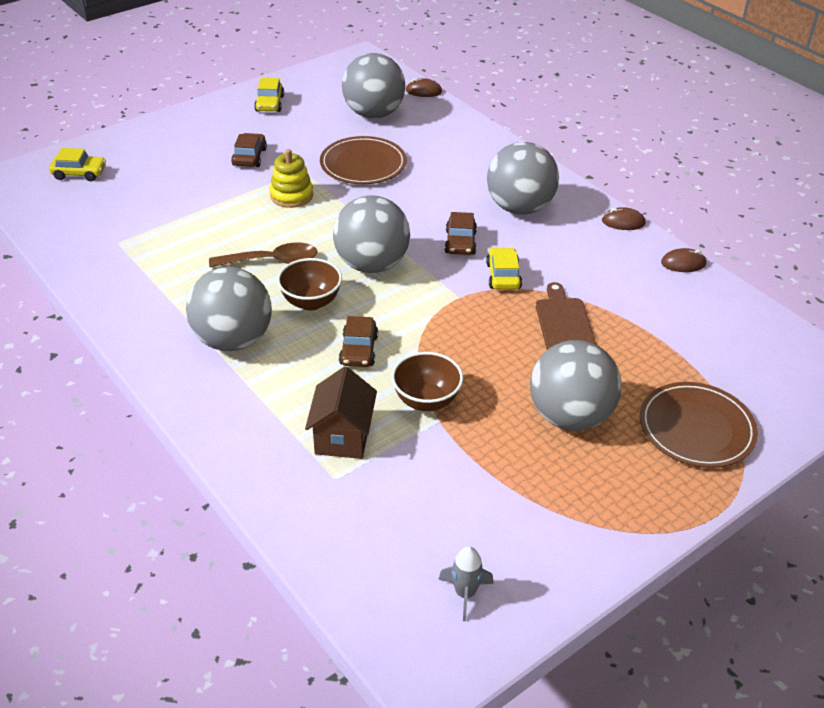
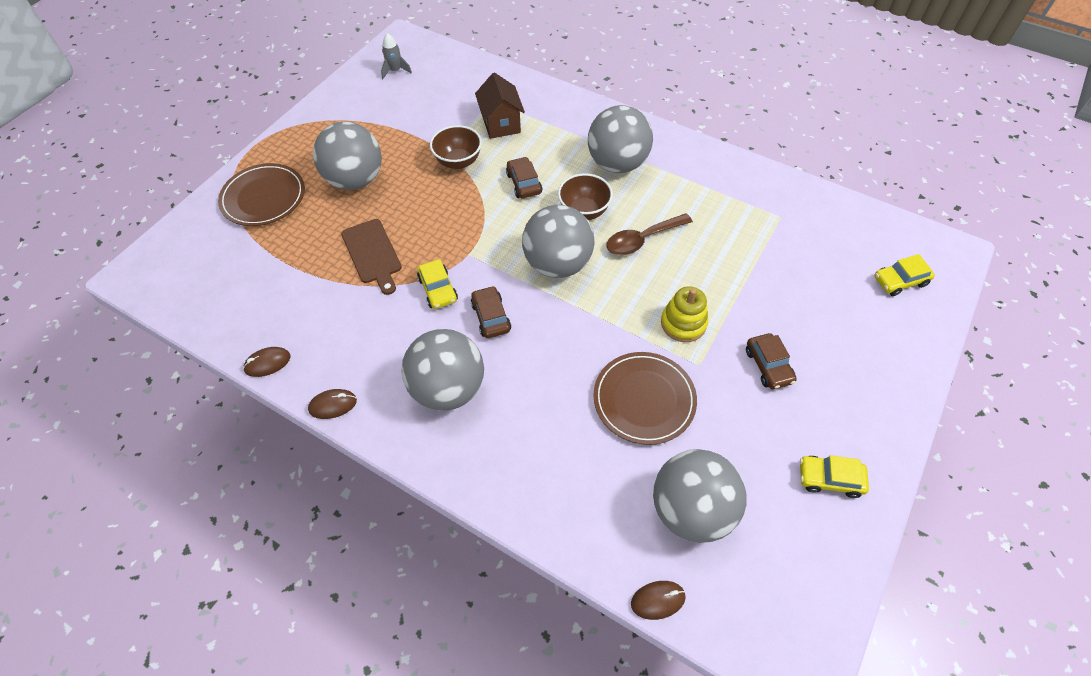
camera: 160 degrees right, 15 degrees up
(269, 103) = (829, 479): yellow car -> yellow car turned 60 degrees counterclockwise

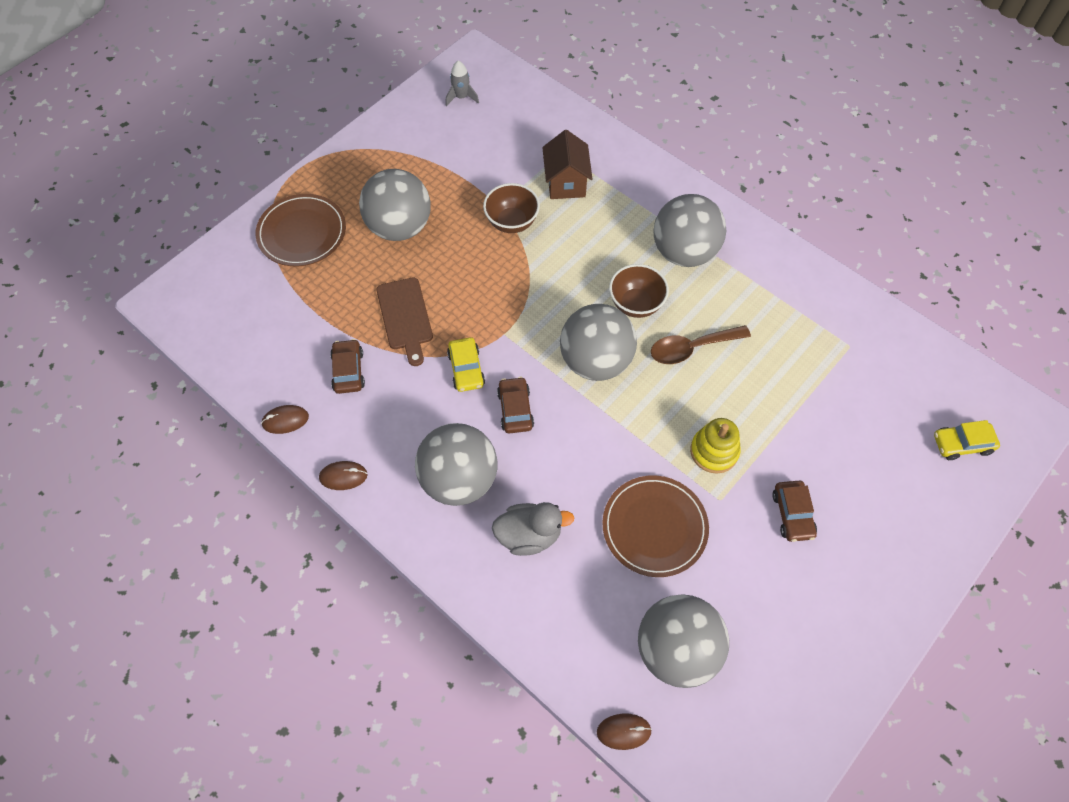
camera: 10 degrees right, 5 degrees up
(524, 183) = (577, 260): brown car -> brown car (348, 371)
(526, 428) = (529, 535): none -> grey duck
(829, 479) = (824, 645): yellow car -> none

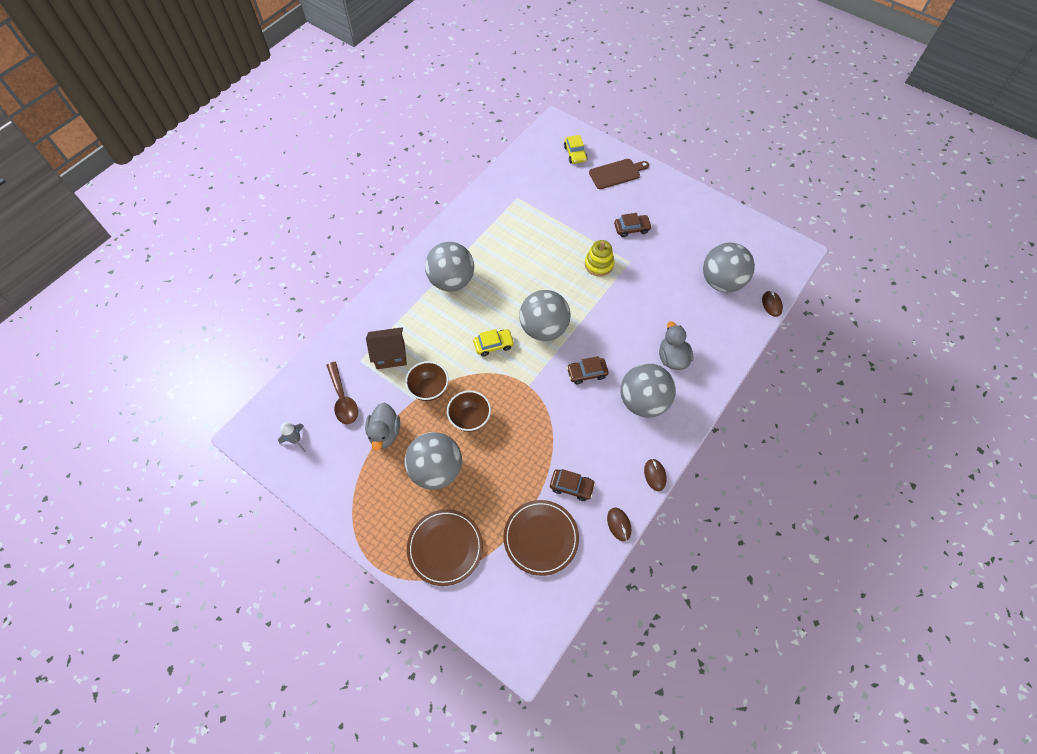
camera: 95 degrees left, 0 degrees up
(348, 371) = (571, 486): brown car -> brown car turned 150 degrees counterclockwise
(405, 317) = (521, 453): brown cutting board -> brown cutting board (616, 173)
(457, 177) = (385, 433): none -> grey duck
(466, 369) = (560, 406): yellow car -> yellow car (493, 345)
(636, 304) = (496, 307): brown bowl -> brown bowl (470, 418)
(654, 527) = (653, 293): brown plate -> brown plate (541, 538)
(691, 348) = (528, 276): brown spoon -> brown spoon (343, 399)

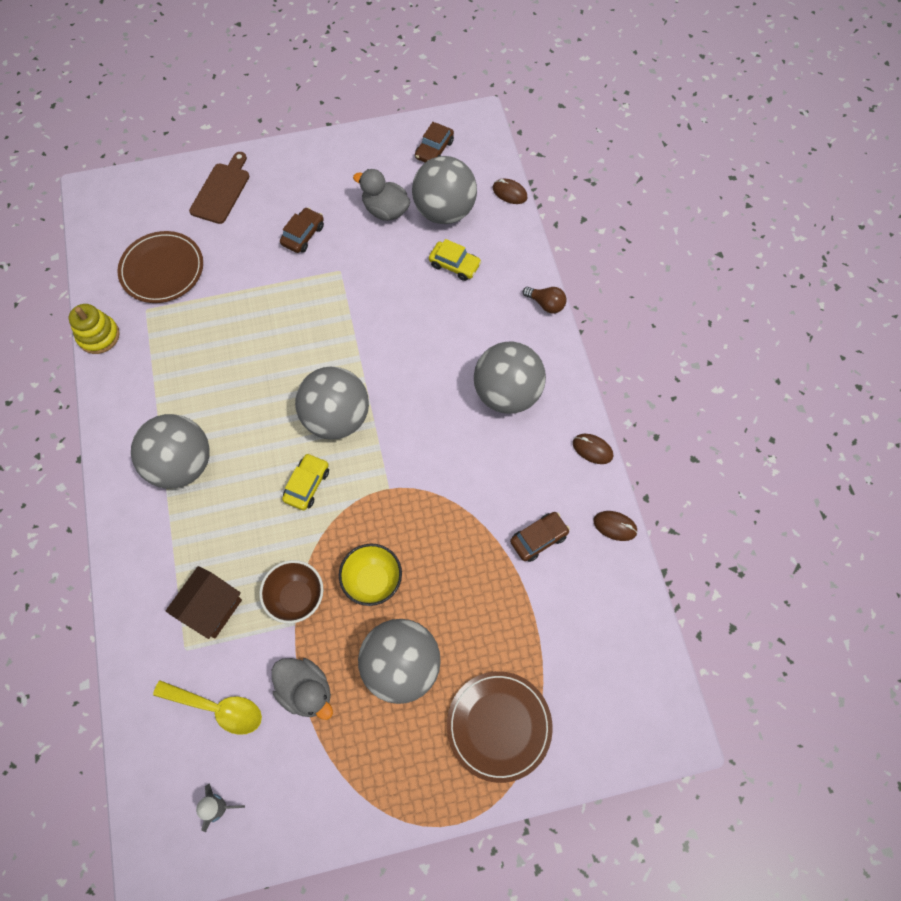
camera: 50 degrees left, 5 degrees up
(343, 399) = (217, 708): brown spoon -> yellow spoon
(470, 418) = (373, 581): brown bowl -> yellow bowl
(541, 538) = (568, 615): brown plate -> brown plate (162, 269)
(575, 154) = (153, 207): yellow car -> yellow car (454, 265)
(587, 373) = (428, 419): brown car -> brown car (434, 150)
(599, 264) = (314, 301): yellow stacking toy -> yellow stacking toy (99, 336)
(672, 358) = (485, 326): grey duck -> grey duck (385, 210)
(721, 379) = (546, 304): none -> brown light bulb

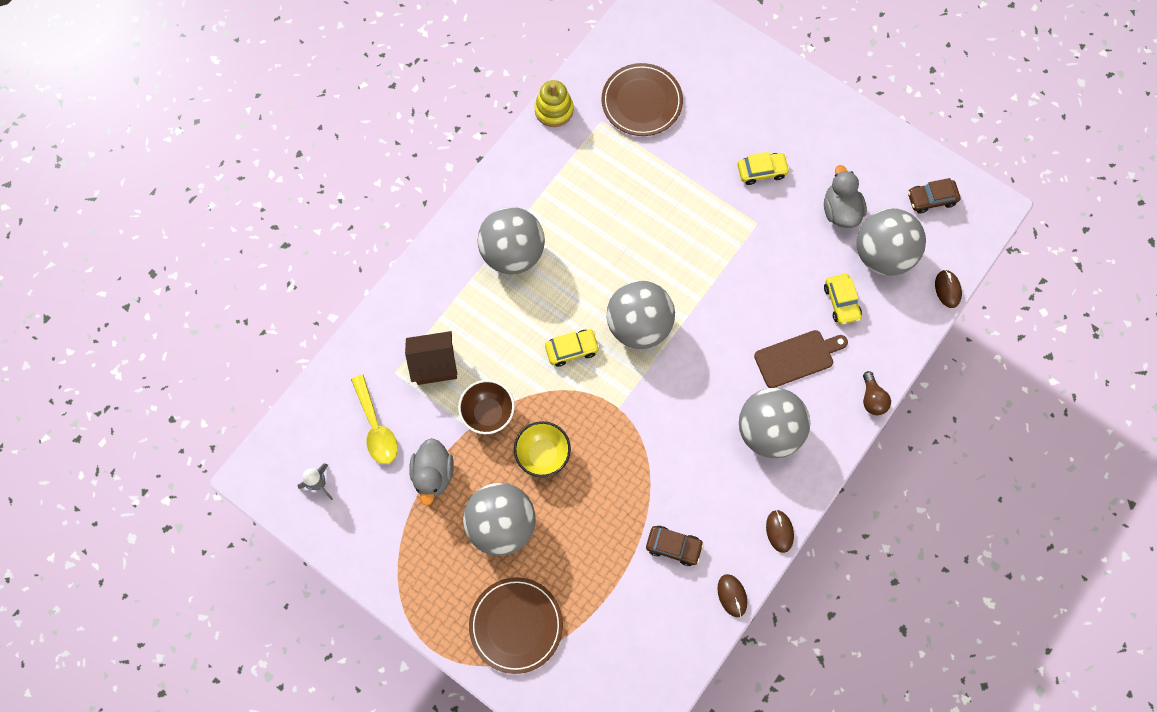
camera: 50 degrees right, 5 degrees up
(222, 190) = (743, 80): brown cutting board -> brown cutting board (797, 358)
(303, 235) = (761, 171): brown car -> yellow car

